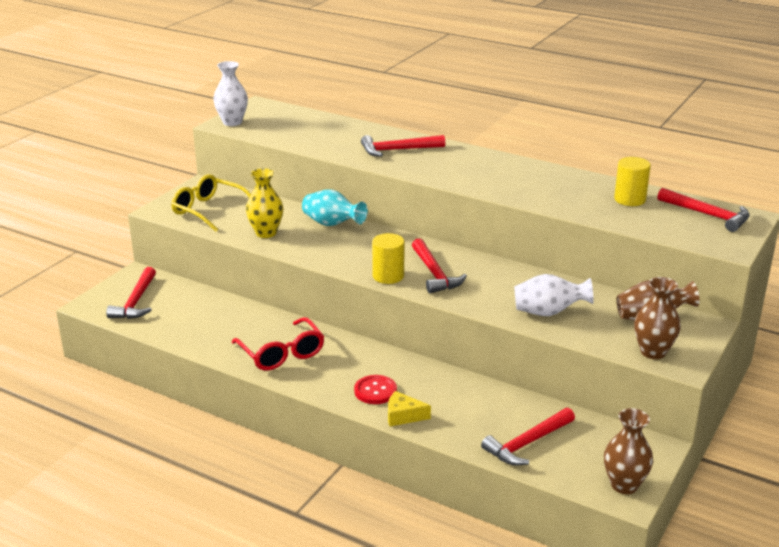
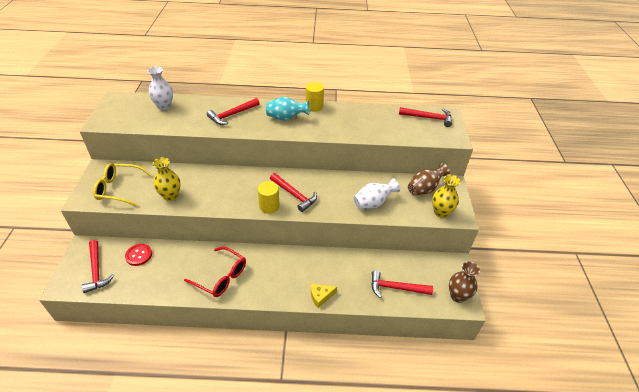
camera: 30 degrees left, 15 degrees up
(232, 122) = (106, 119): white vase -> white vase (164, 106)
(332, 224) = (209, 175): turquoise vase -> turquoise vase (286, 118)
(375, 391) = (294, 284): red button -> red button (139, 255)
(527, 443) = (396, 288): red hammer -> red hammer turned 75 degrees clockwise
(630, 199) = (384, 118): yellow cylinder -> yellow cylinder (314, 106)
(653, 352) = (441, 212): brown vase -> yellow vase

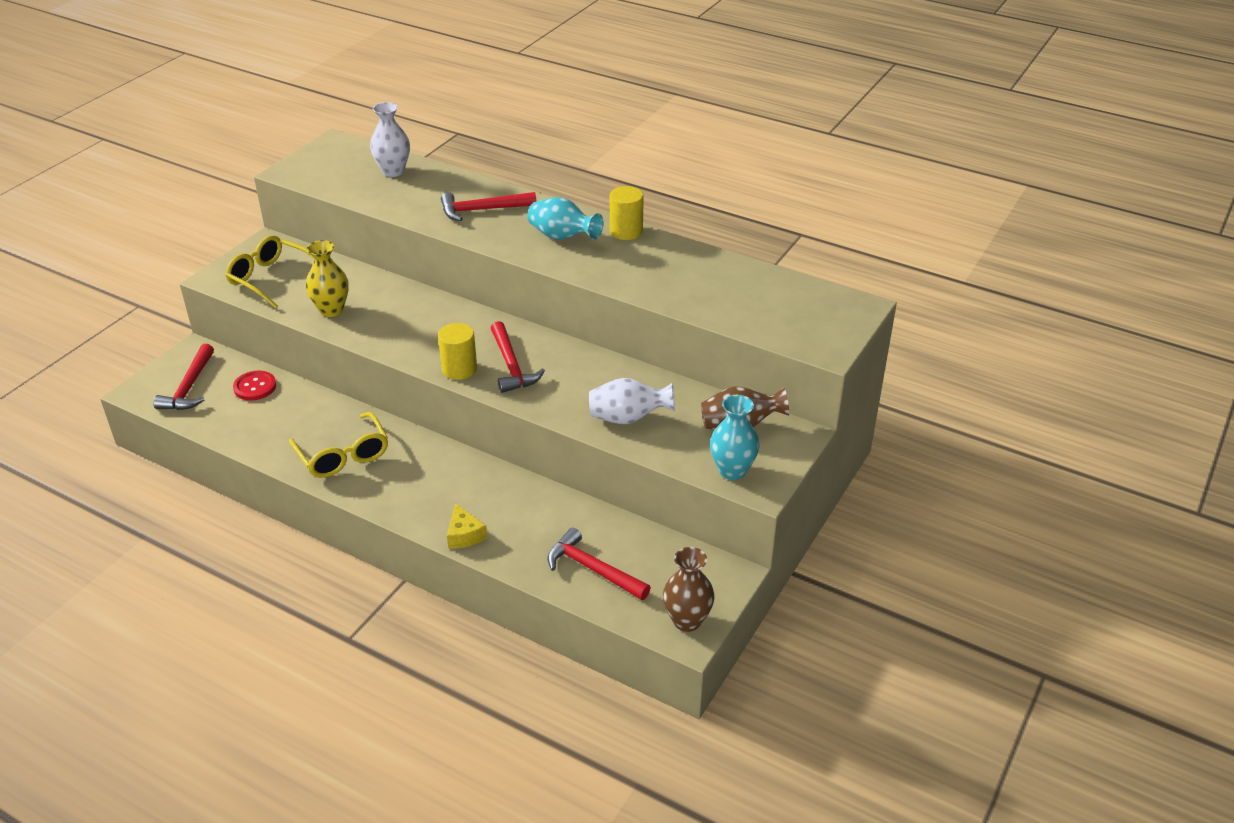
camera: 30 degrees right, 5 degrees down
(221, 277) = (343, 455): red glasses -> yellow glasses
(320, 296) = (464, 535): yellow cheese -> yellow cheese turned 120 degrees counterclockwise
(428, 118) = (813, 303): red hammer -> none
(441, 212) = (732, 470): yellow vase -> turquoise vase

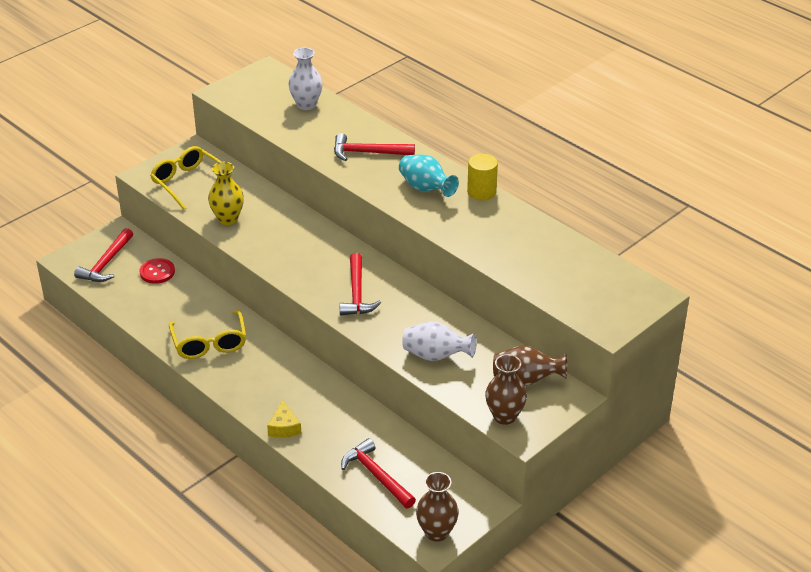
camera: 15 degrees right, 0 degrees up
(459, 369) = (314, 289): yellow cylinder -> none
(732, 470) = (504, 416): turquoise vase -> brown vase

